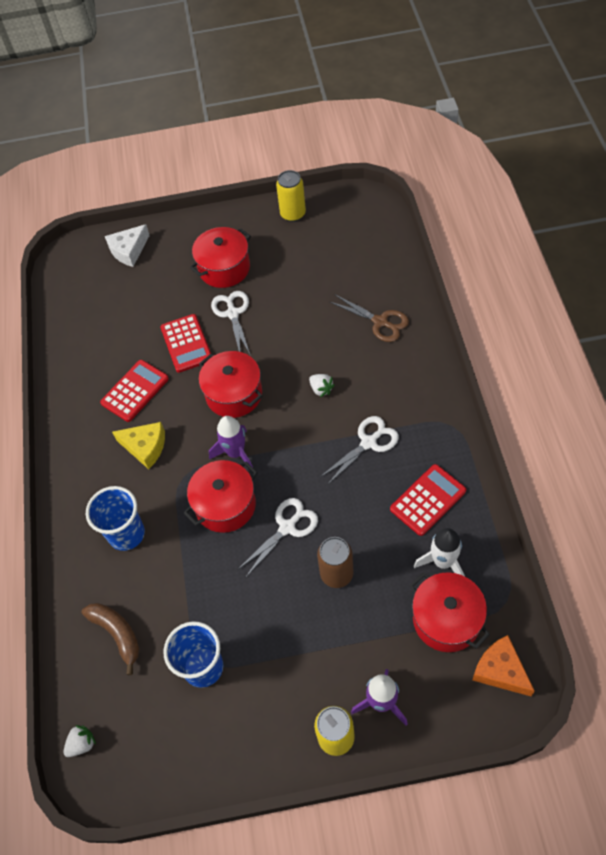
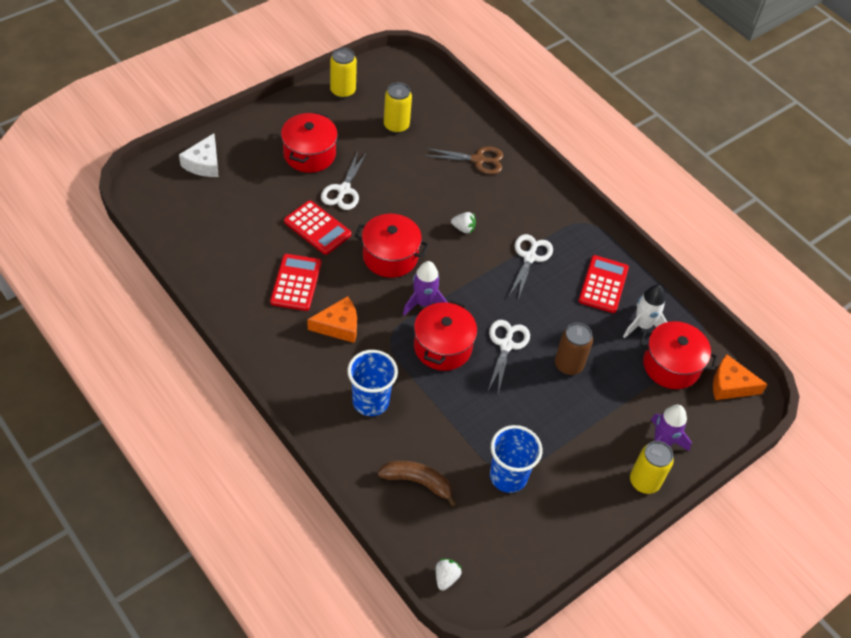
camera: 40 degrees left, 5 degrees down
(145, 447) = (338, 326): yellow cheese -> orange cheese
(233, 313) = (343, 190): white scissors -> white scissors turned 120 degrees counterclockwise
(321, 263) = (396, 126): none -> yellow can

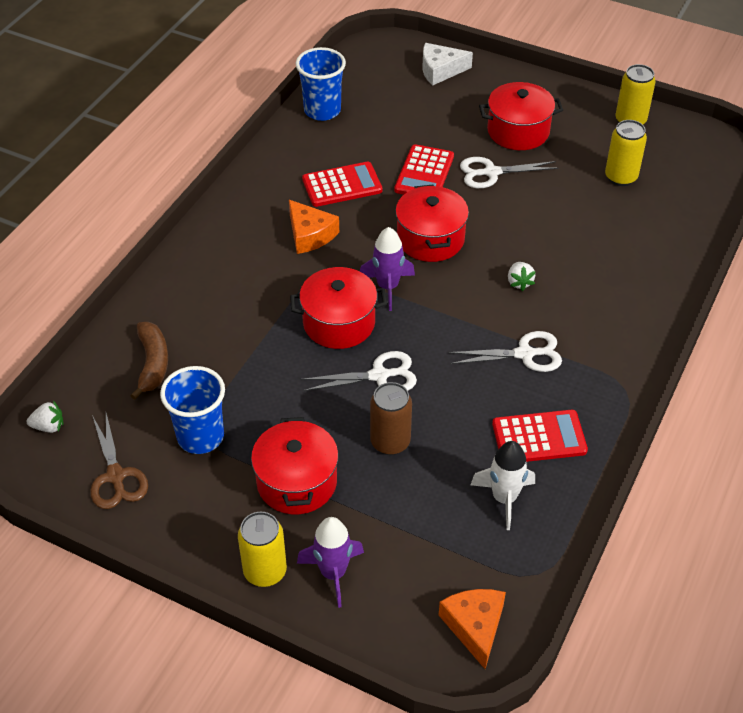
camera: 70 degrees right, 5 degrees down
(370, 401) = (231, 292): blue cup -> blue cup (322, 110)
(478, 160) = (634, 259): brown scissors -> brown scissors (116, 476)
(671, 365) = (461, 548): red pot -> red pot (297, 482)

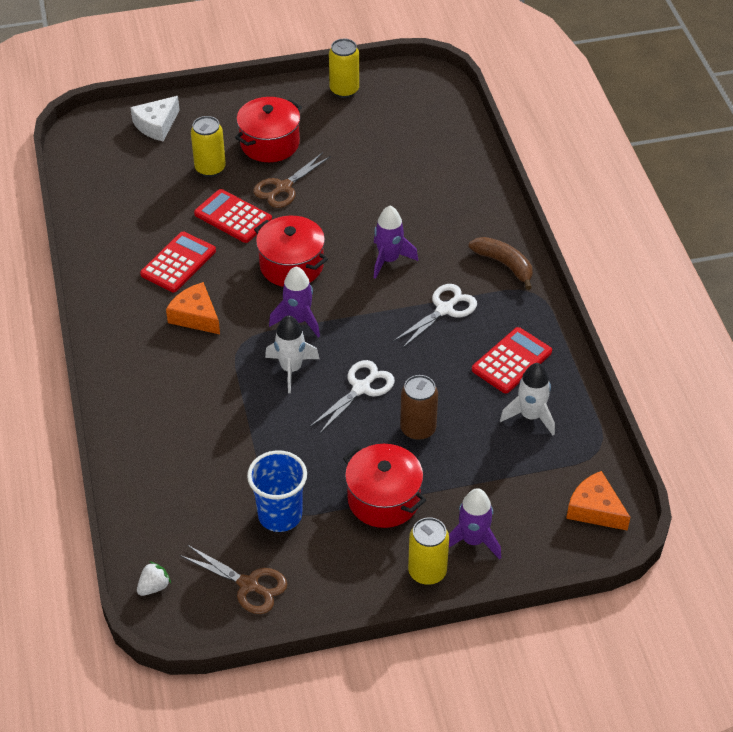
camera: 40 degrees left, 0 degrees up
(152, 364) = (182, 488): brown banana -> brown banana (504, 265)
(310, 235) = (195, 316): orange cheese -> orange cheese turned 150 degrees counterclockwise
(322, 110) = (95, 211): blue cup -> none
(339, 323) = (291, 369): red pot -> white rocket
(424, 173) = (233, 217): red calculator -> red calculator turned 150 degrees clockwise
(491, 173) = (283, 187): white scissors -> brown scissors
(519, 282) = (389, 260): white strawberry -> purple rocket
(621, 177) = (380, 139): yellow can -> yellow can (210, 168)

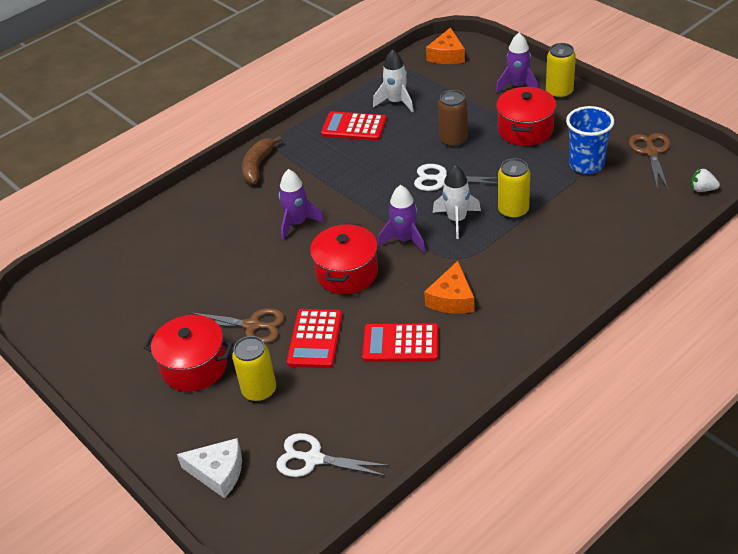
camera: 115 degrees left, 5 degrees down
(344, 90) = (80, 353): yellow can -> yellow can (513, 211)
(444, 309) = (329, 174): white scissors -> white scissors (313, 459)

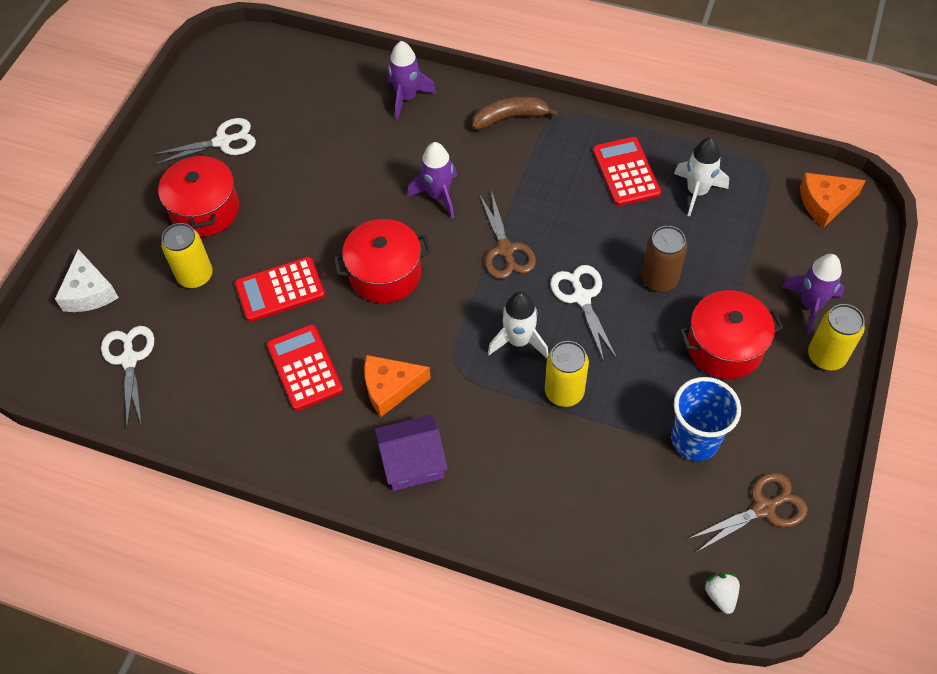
camera: 60 degrees right, 15 degrees up
(130, 336) = (223, 142): none -> white scissors
(252, 325) = (276, 229): brown scissors -> brown scissors (505, 250)
(404, 240) = (461, 304): purple rocket -> purple rocket (407, 97)
(524, 305) = (412, 462): none -> purple house

